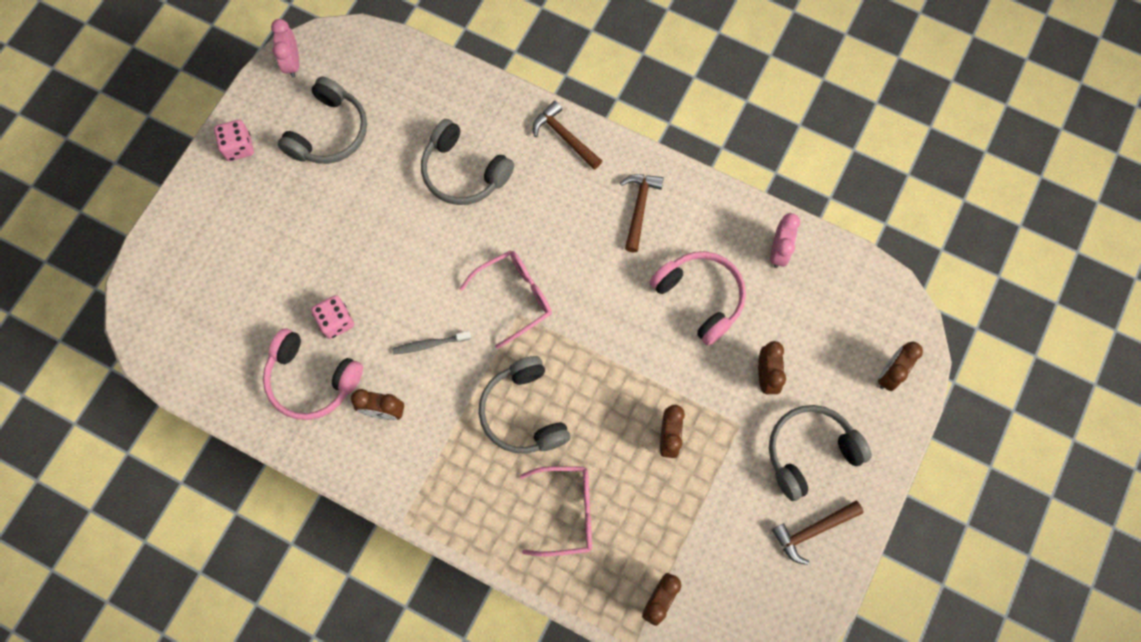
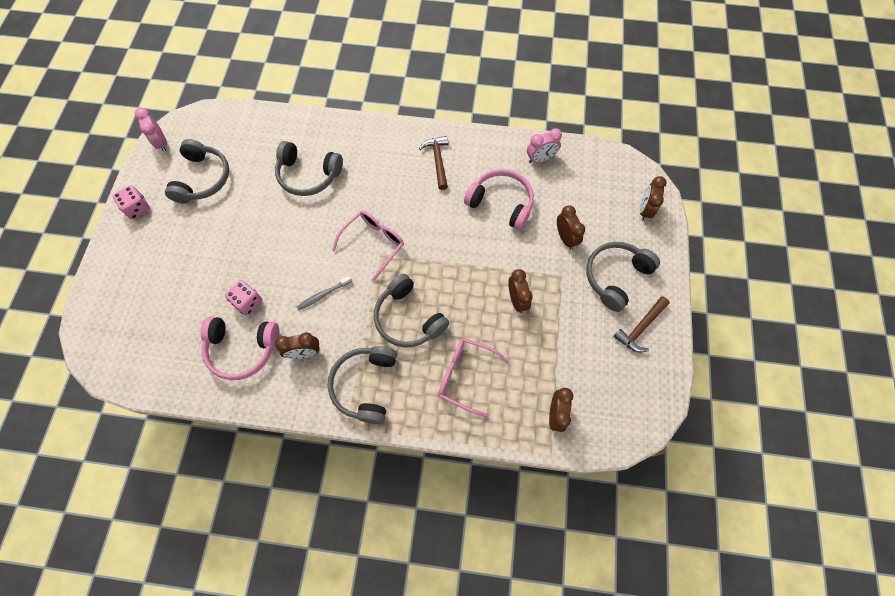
camera: 20 degrees left, 5 degrees down
(442, 479) = (365, 385): none -> grey headphones
(565, 137) = (370, 133): brown hammer -> none
(567, 512) = (465, 376): pink glasses -> pink glasses turned 135 degrees counterclockwise
(778, 251) = (540, 159): pink clock -> pink clock turned 75 degrees clockwise

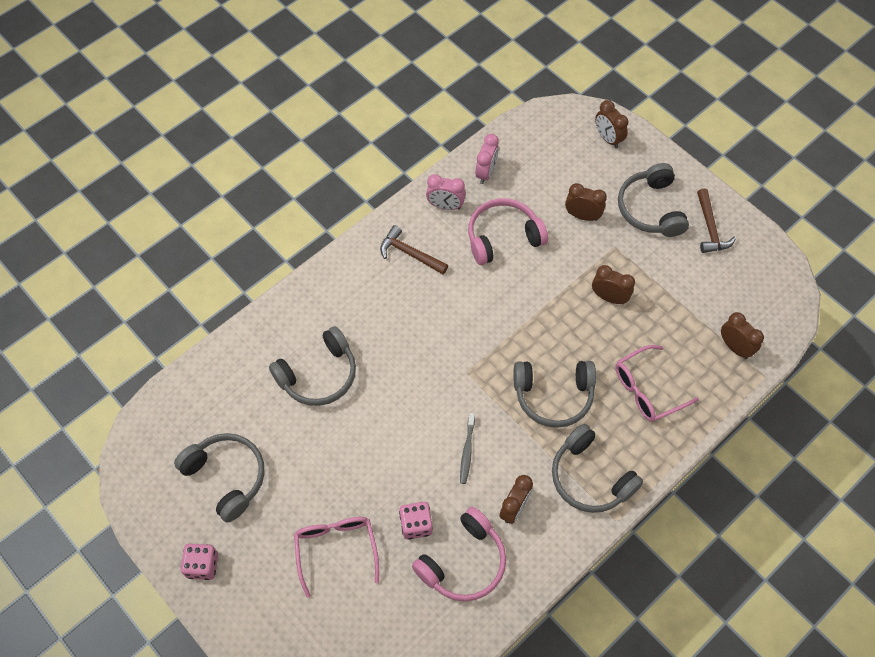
camera: 50 degrees left, 5 degrees down
(162, 143) = (138, 490): pink clock -> pink clock (445, 206)
(374, 243) = (450, 370): pink glasses -> pink glasses (336, 549)

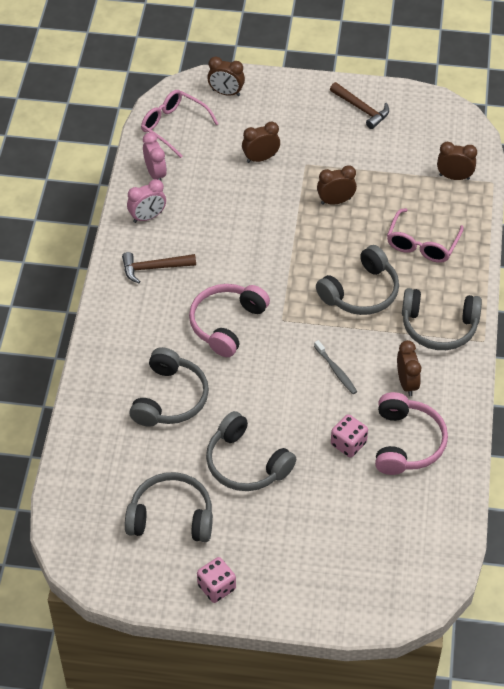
camera: 40 degrees left, 10 degrees down
(336, 549) = (307, 502): pink glasses -> pink glasses (173, 126)
(503, 237) = (215, 211): pink headphones -> pink headphones (227, 324)
(651, 209) = (306, 122): grey headphones -> grey headphones (246, 463)

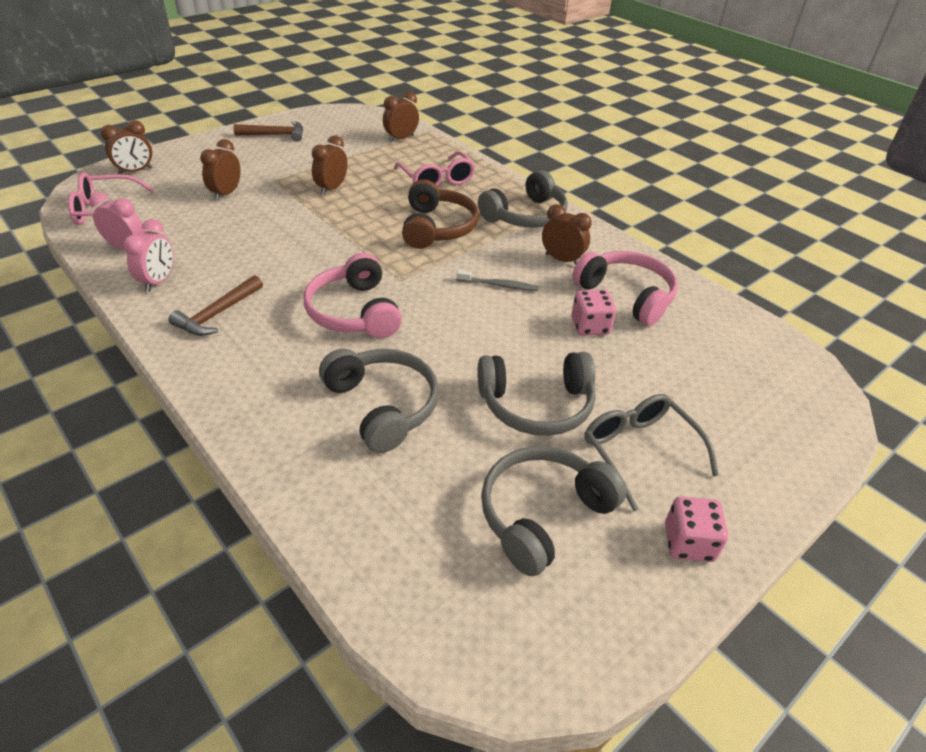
camera: 50 degrees left, 10 degrees down
(261, 531) = (639, 451): none -> grey glasses
(361, 292) = (437, 228): grey headphones -> brown headphones

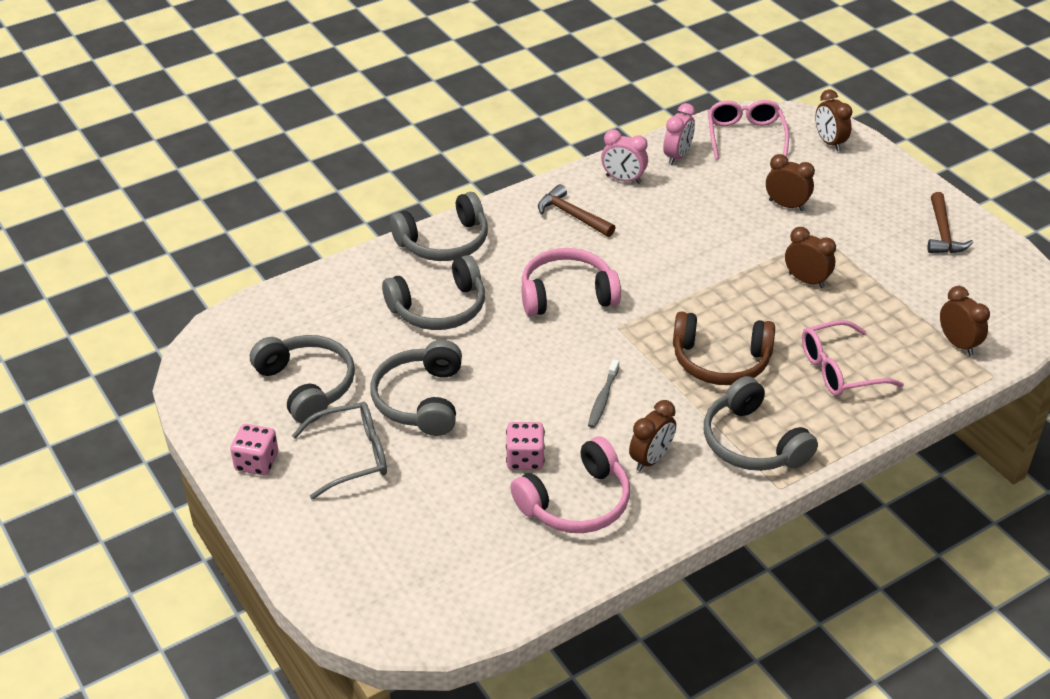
camera: 100 degrees right, 0 degrees up
(254, 414) = (444, 242): none -> grey headphones

